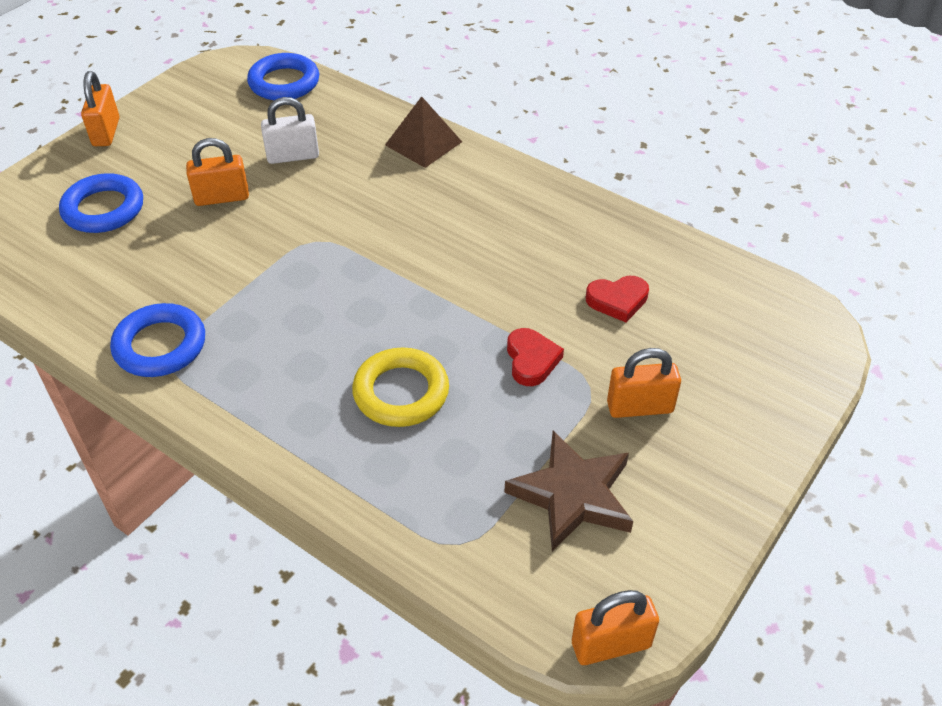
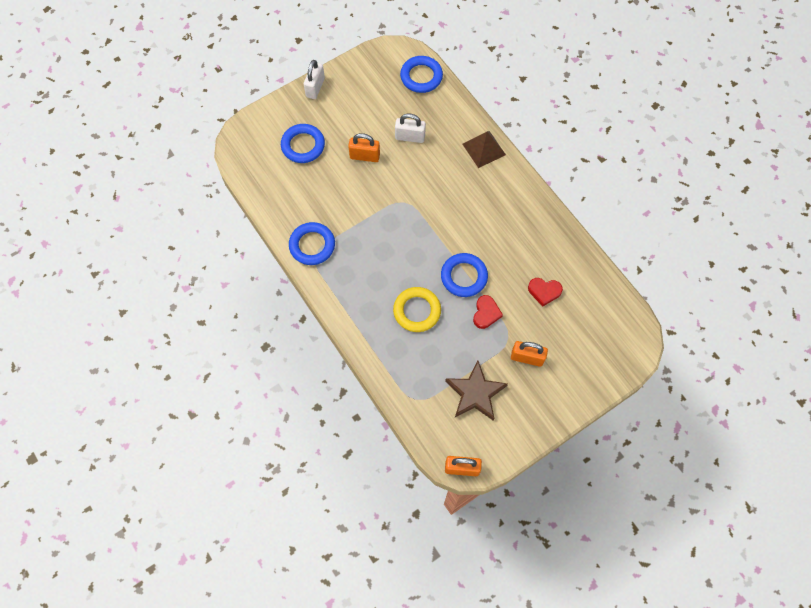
camera: 20 degrees right, 20 degrees up
(106, 132) = (315, 88): orange padlock -> white padlock
(466, 317) = (464, 276): none -> blue ring

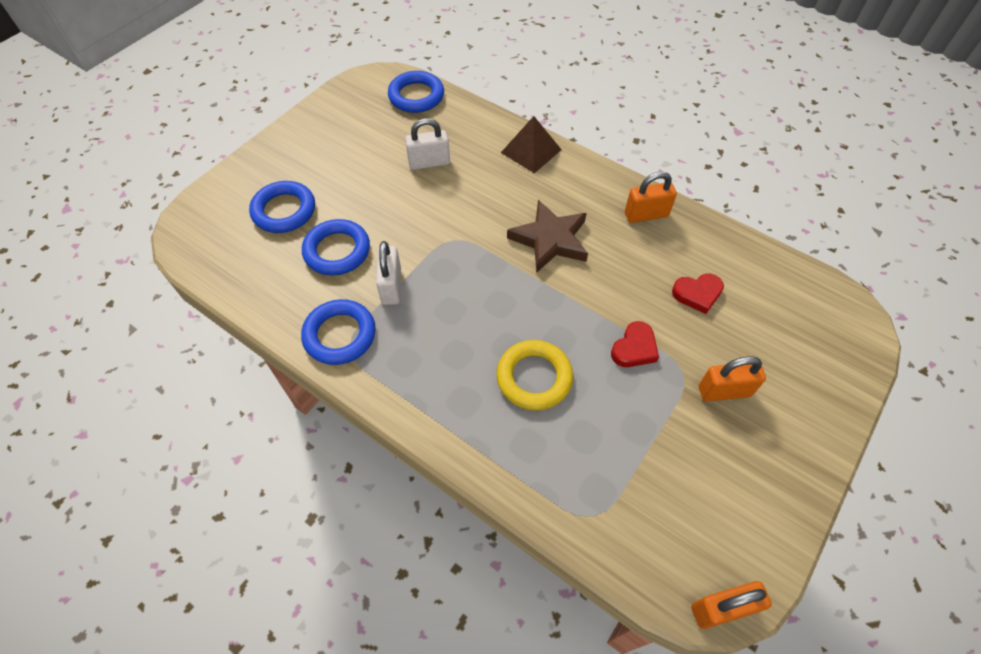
camera: 20 degrees left, 10 degrees down
(315, 88) = (280, 141): white padlock -> white padlock (391, 286)
(364, 156) = (376, 200): orange padlock -> orange padlock (646, 215)
(464, 276) = (579, 309): blue ring -> blue ring (337, 251)
(475, 393) = (678, 471): brown star -> brown star (550, 239)
(486, 313) = (634, 348): red heart -> red heart turned 45 degrees clockwise

